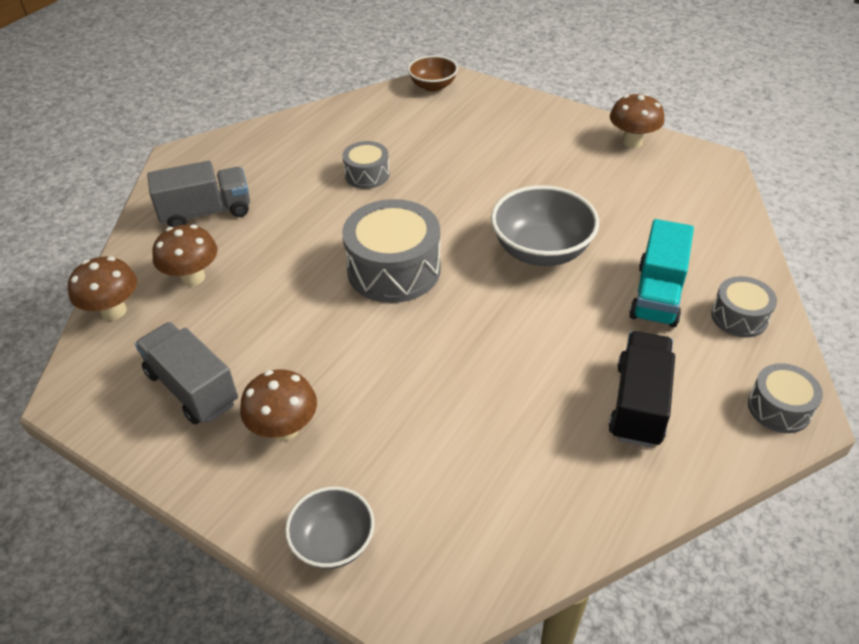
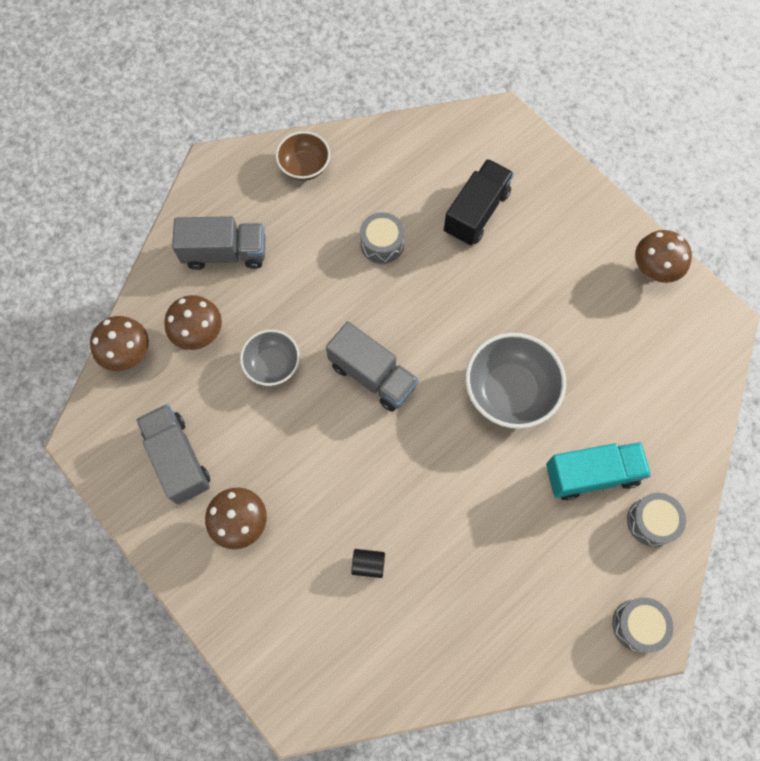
camera: 15 degrees right, 25 degrees up
(333, 542) = (253, 637): grey bowl -> grey bowl (272, 365)
(394, 269) = (372, 375): grey drum -> grey truck
(433, 86) = (484, 127): brown bowl -> brown bowl (304, 167)
(451, 430) = (368, 564): none -> black cylinder
(639, 404) = (525, 585): black truck -> black truck (476, 212)
(657, 294) = (591, 474): turquoise truck -> turquoise truck turned 135 degrees counterclockwise

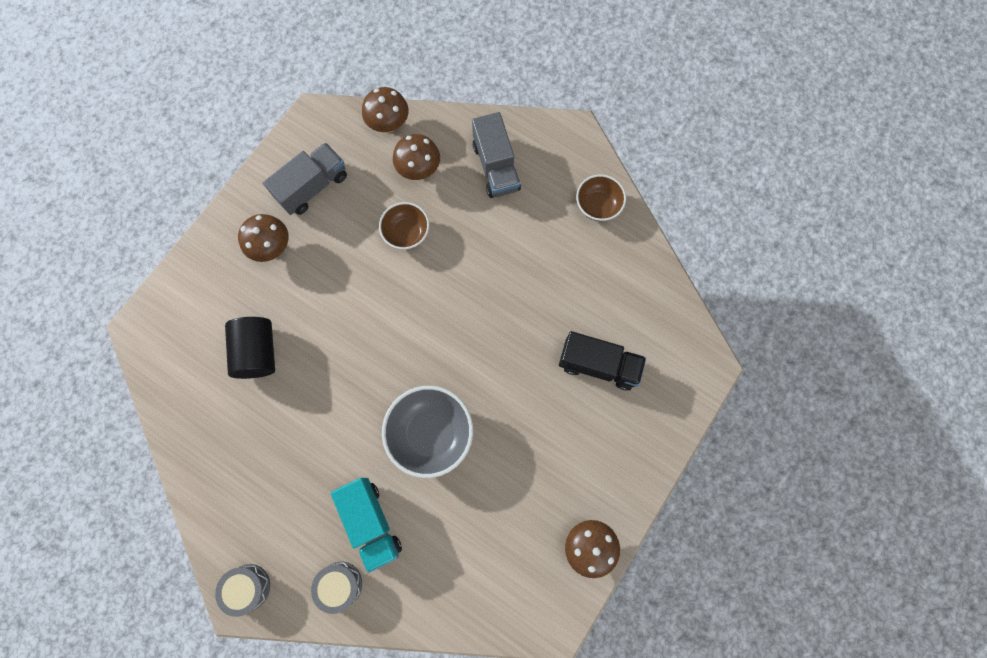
camera: 75 degrees right, 5 degrees up
(272, 365) = (406, 233): grey bowl -> brown bowl
(368, 564) = (258, 352): black cylinder -> black cylinder, size x2.06
(372, 375) = (417, 314): grey truck -> none
(382, 244) = (541, 290): grey drum -> none

